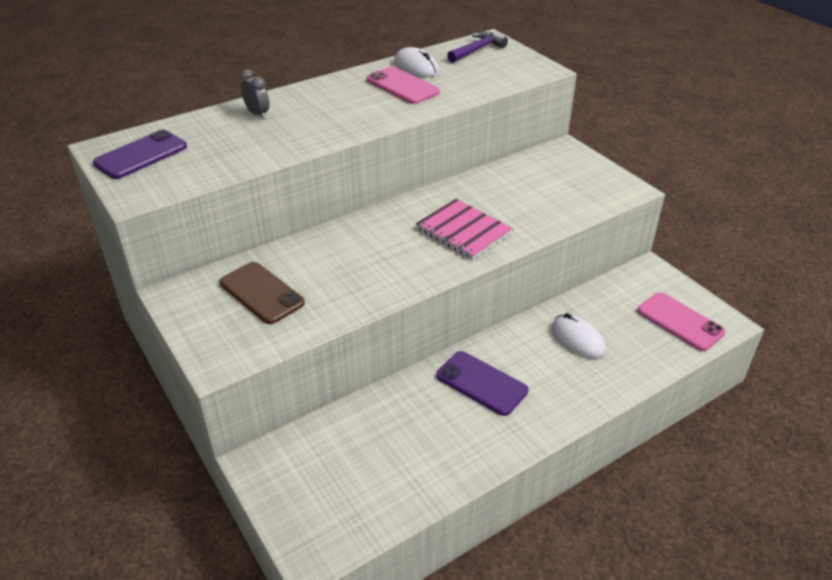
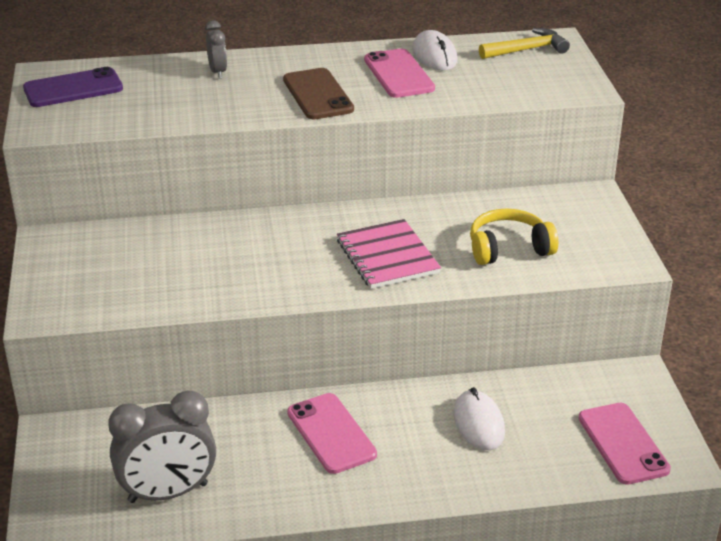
camera: 25 degrees right, 5 degrees down
(261, 293) = (129, 261): brown phone -> brown phone (317, 95)
(393, 480) = (168, 493): none -> grey clock
(477, 50) = (527, 50): purple hammer -> yellow hammer
(481, 383) = (331, 433): purple phone -> pink phone
(543, 201) = (508, 248): none -> yellow headphones

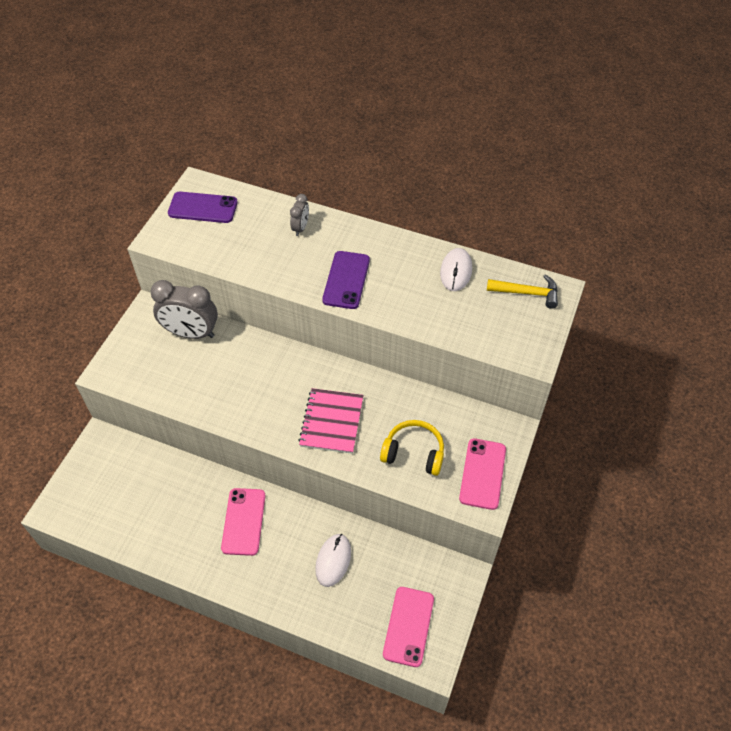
camera: 30 degrees right, 20 degrees up
(168, 493) = (128, 518): grey clock -> grey clock (191, 333)
(317, 95) = (346, 280): brown phone -> purple phone
(399, 74) = (416, 281): pink phone -> pink phone (482, 474)

